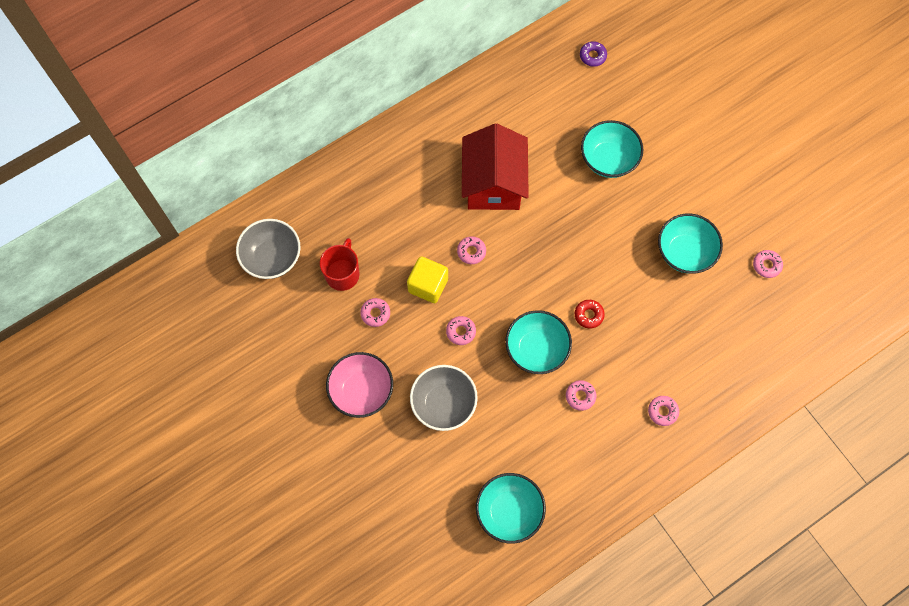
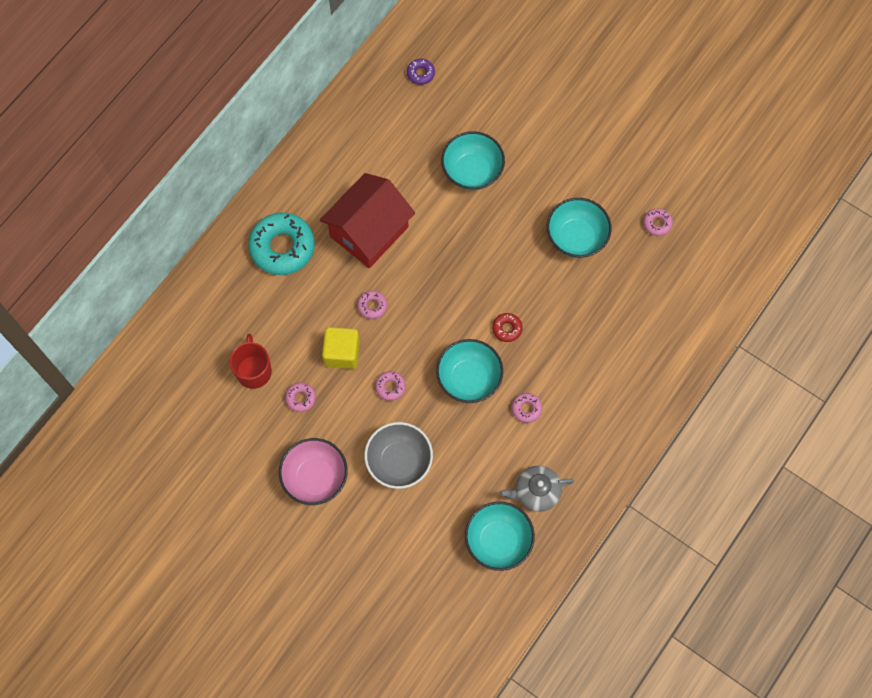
camera: 20 degrees left, 0 degrees up
(272, 258) = (177, 379): grey bowl -> none
(409, 171) = (282, 247): none -> turquoise donut
(493, 183) = (369, 231): red house -> red house turned 60 degrees clockwise
(561, 477) = (536, 492): none -> grey teapot
(662, 411) = (608, 396): pink donut -> none

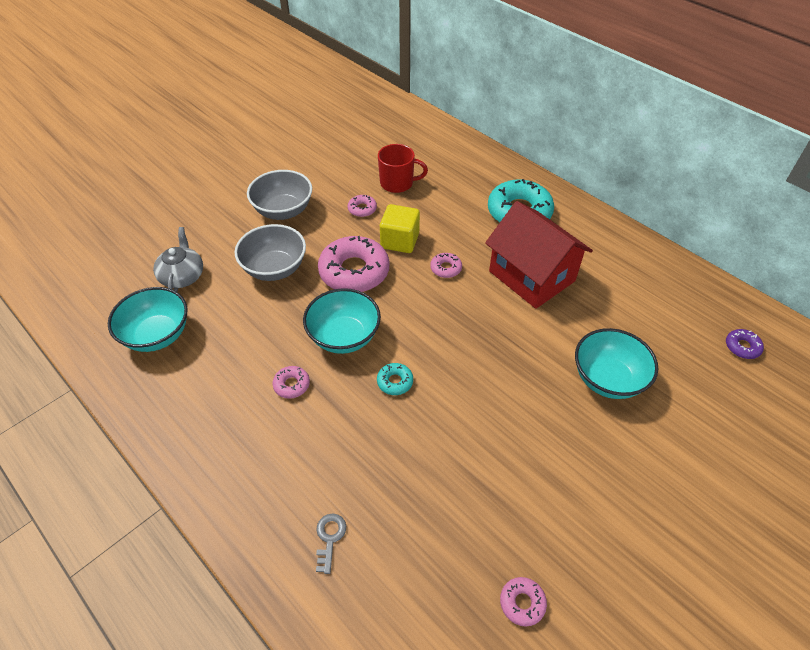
camera: 100 degrees right, 20 degrees down
(315, 477) = (283, 211): pink bowl -> grey bowl
(390, 387) = (354, 271): pink donut -> pink donut, size x2.22
(507, 329) = (395, 382): red donut -> turquoise donut
(536, 492) = (193, 378): grey teapot -> grey teapot (182, 276)
(576, 237) = (508, 482): turquoise bowl -> none
(644, 349) = (329, 538): none -> grey key

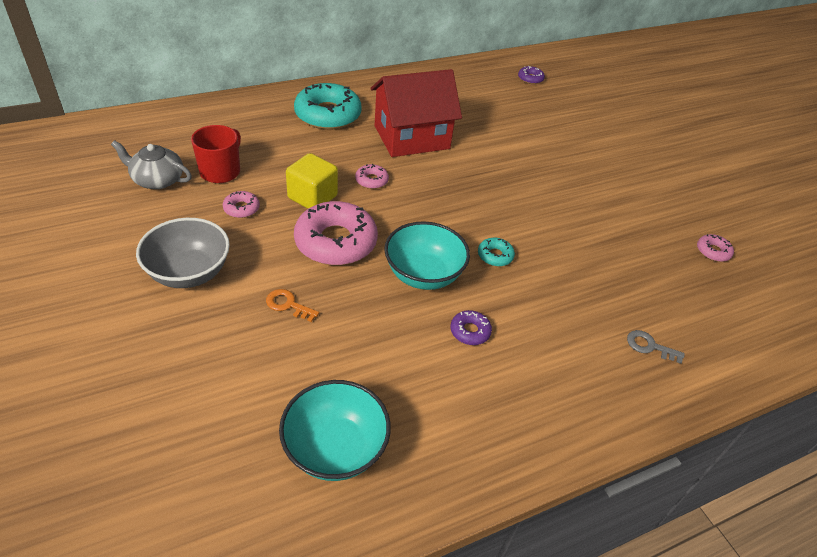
camera: 75 degrees left, 5 degrees down
(182, 276) = (239, 401): grey teapot -> grey teapot (157, 180)
(275, 268) = (288, 305): grey bowl -> orange key
(291, 385) = (470, 331): pink donut -> purple donut
(607, 379) = (536, 142): turquoise bowl -> none

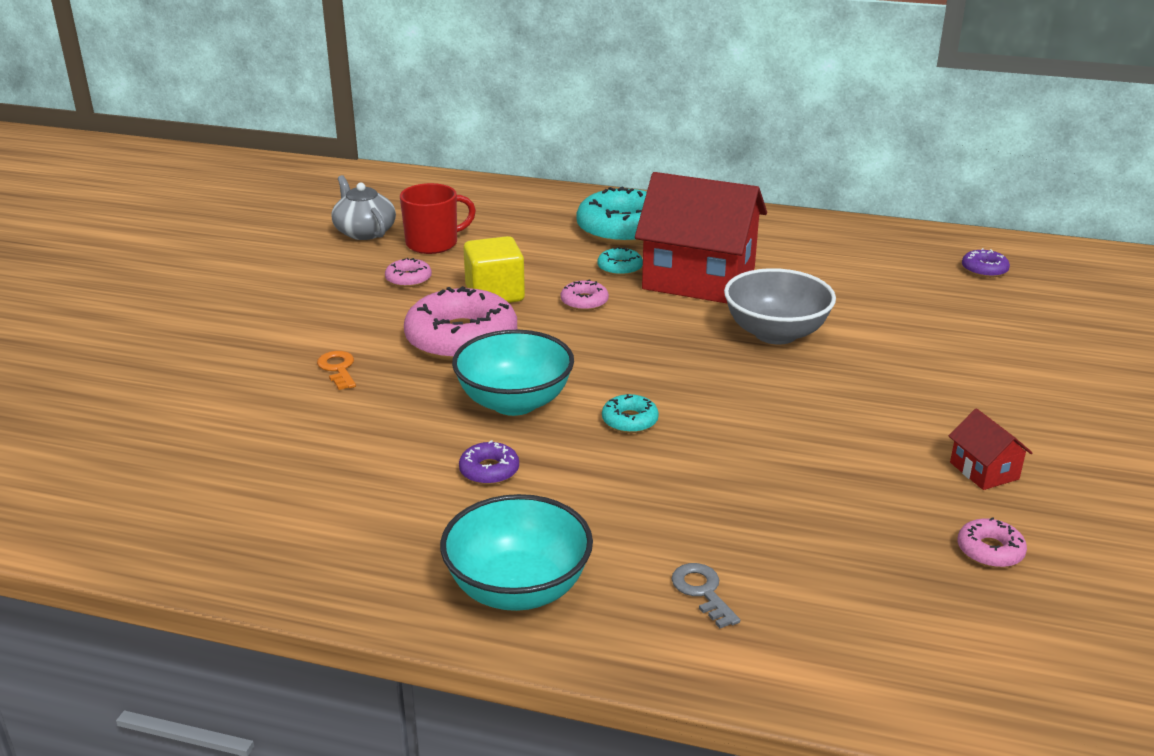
camera: 45 degrees right, 15 degrees down
(189, 273) = (289, 310): grey bowl -> grey bowl (775, 333)
(335, 448) = (216, 491): turquoise bowl -> turquoise bowl (518, 589)
(360, 146) = (620, 268): none -> turquoise donut
(663, 206) = (984, 471): none -> red house

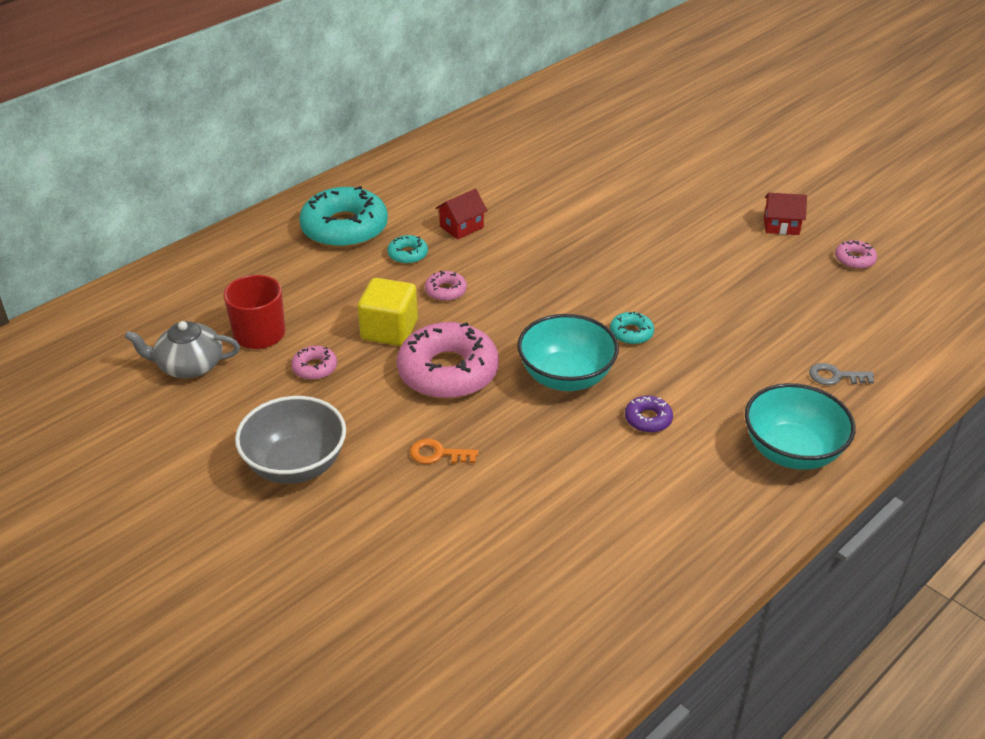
camera: 60 degrees left, 10 degrees up
(699, 279) = (461, 227): red house -> red house, size x0.42
(775, 333) = (569, 228): grey bowl -> grey bowl (295, 465)
(984, 270) = (560, 116): purple donut -> none

